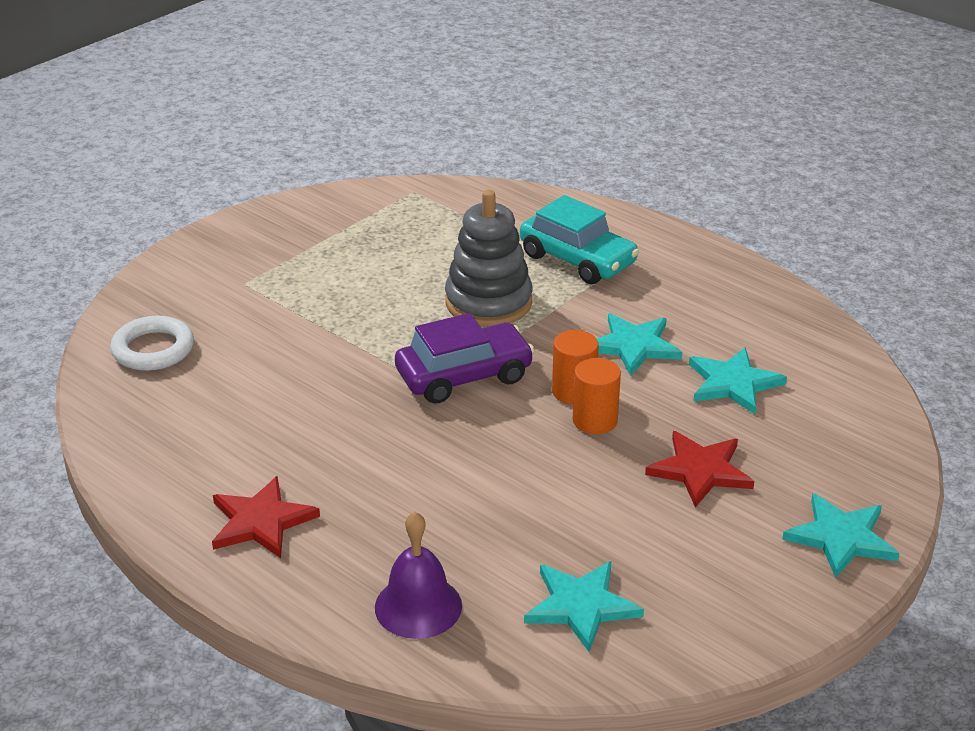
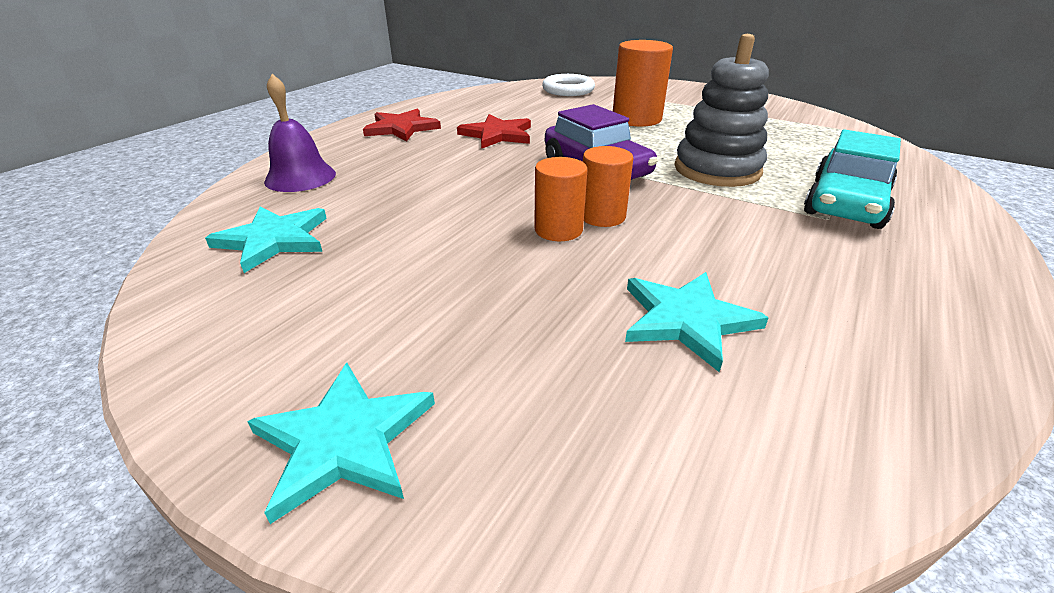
camera: 80 degrees right, 0 degrees up
(314, 317) = (636, 119): none -> orange cylinder
(634, 346) = (710, 244): turquoise star -> none
(700, 471) = (488, 299): red star -> red star (497, 134)

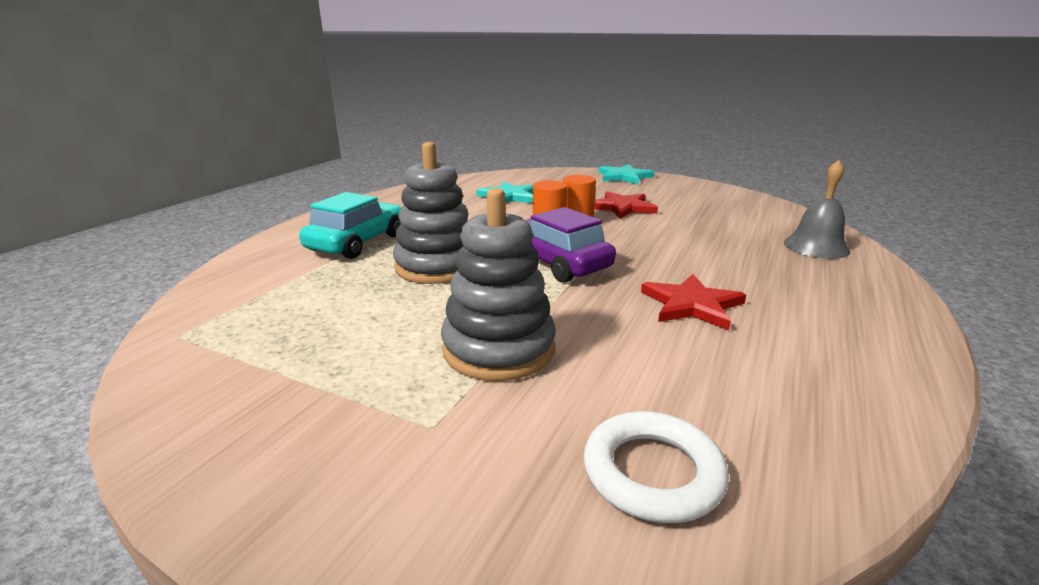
camera: 175 degrees right, 10 degrees down
(274, 240) = (746, 213): turquoise star -> none
(300, 177) = (816, 247): purple bell -> grey bell
(401, 128) = (833, 311): red star -> red star (622, 207)
(636, 119) = (498, 349): orange cylinder -> grey stacking toy

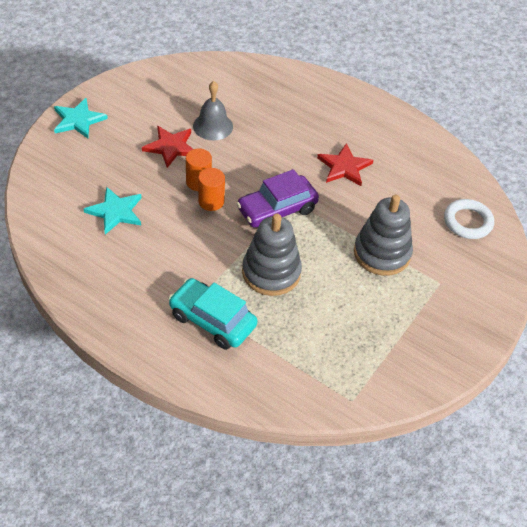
camera: 85 degrees left, 25 degrees up
(816, 247) = (275, 84): grey bell -> grey bell (213, 126)

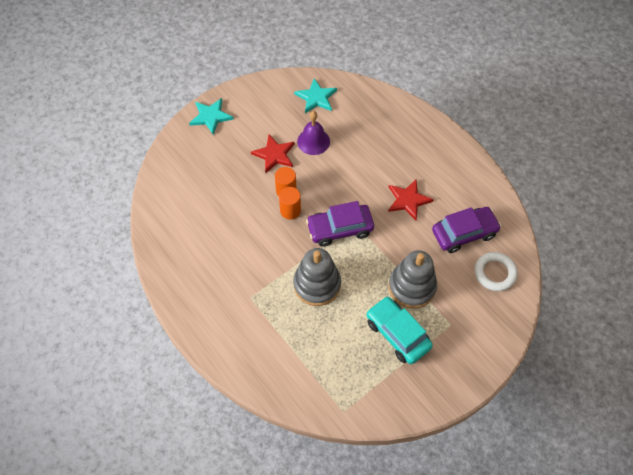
camera: 20 degrees right, 10 degrees up
(115, 212) = (214, 205): turquoise star -> turquoise star (316, 98)
(212, 320) = (258, 316): turquoise car -> turquoise car (397, 334)
(213, 126) = (313, 141): grey bell -> purple bell
(419, 189) = (464, 233): none -> purple car

